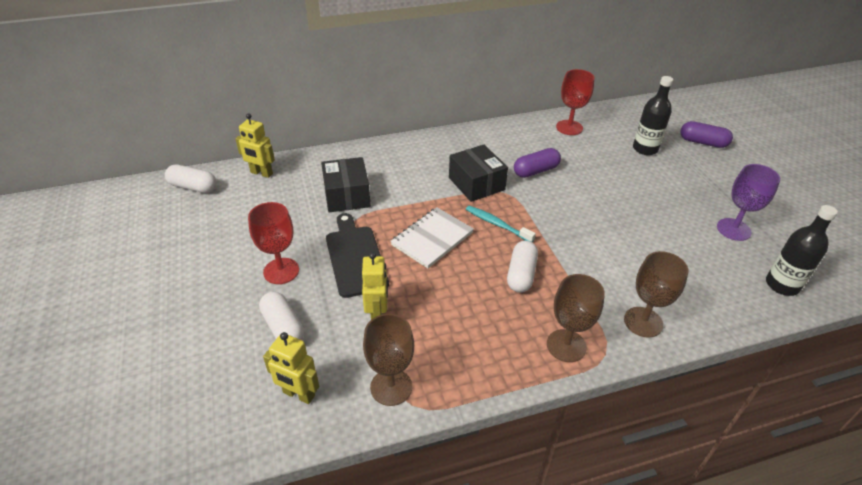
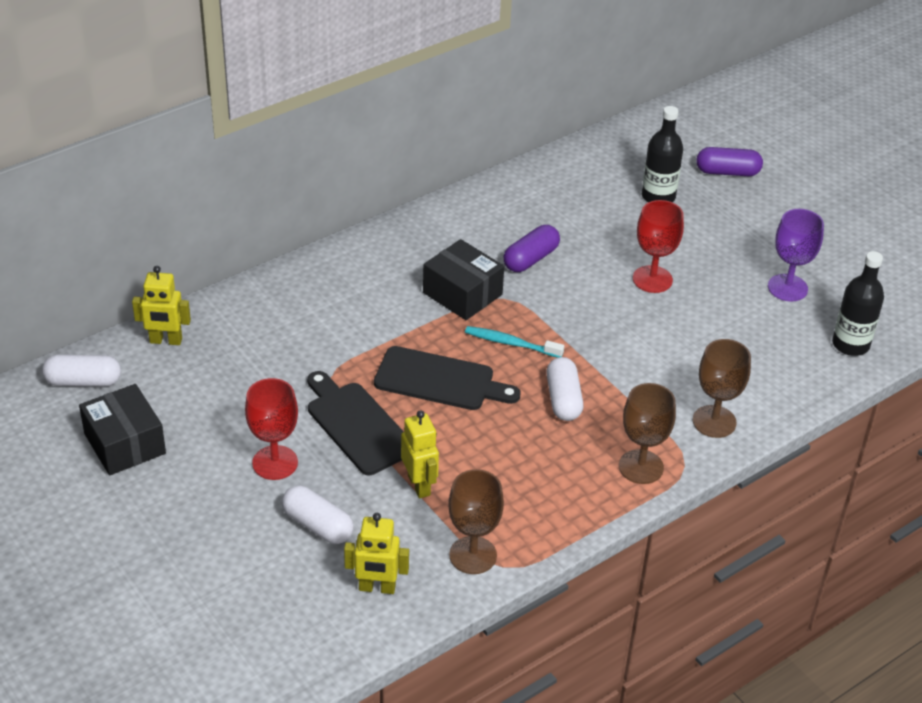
camera: 20 degrees left, 0 degrees up
(347, 195) = (302, 347): black box -> black box (125, 443)
(432, 239) = (440, 380): white notebook -> black cutting board
(569, 127) = (551, 183): red goblet -> red goblet (652, 279)

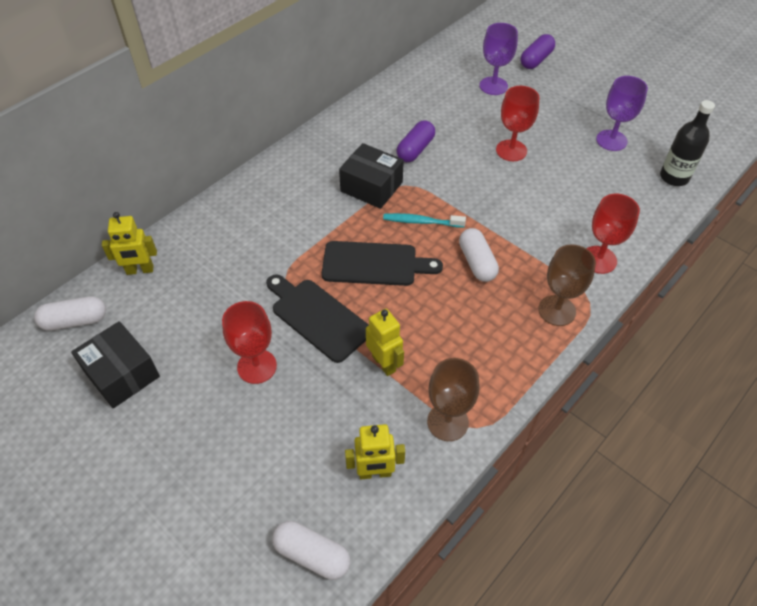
camera: 10 degrees left, 10 degrees up
(317, 525) = (307, 420): white capsule -> white capsule (312, 555)
(658, 197) = (493, 86): black bottle -> purple goblet
(714, 421) = (599, 260): brown goblet -> red goblet
(727, 172) = (536, 60): purple capsule -> purple capsule turned 45 degrees counterclockwise

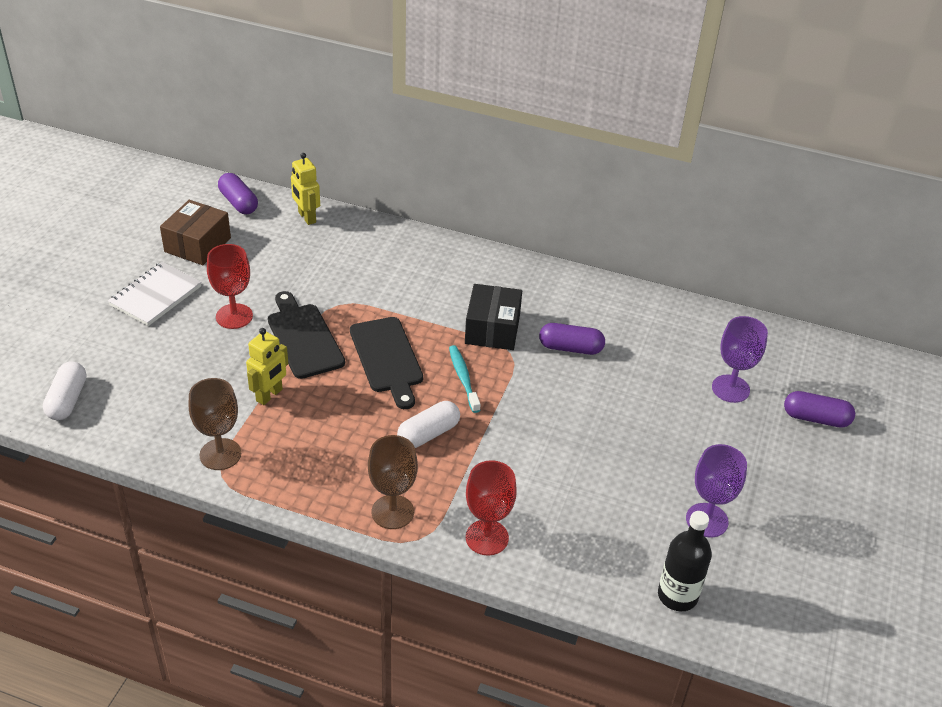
camera: 65 degrees right, 10 degrees down
(75, 321) = (238, 203): white capsule -> purple capsule
(121, 374) = (197, 245): black box -> brown box
(184, 432) = (155, 296): none -> white notebook
(317, 317) = (303, 338): black cutting board -> black cutting board turned 45 degrees counterclockwise
(375, 473) = (152, 418): yellow robot -> none
(511, 150) = (622, 428): red goblet -> none

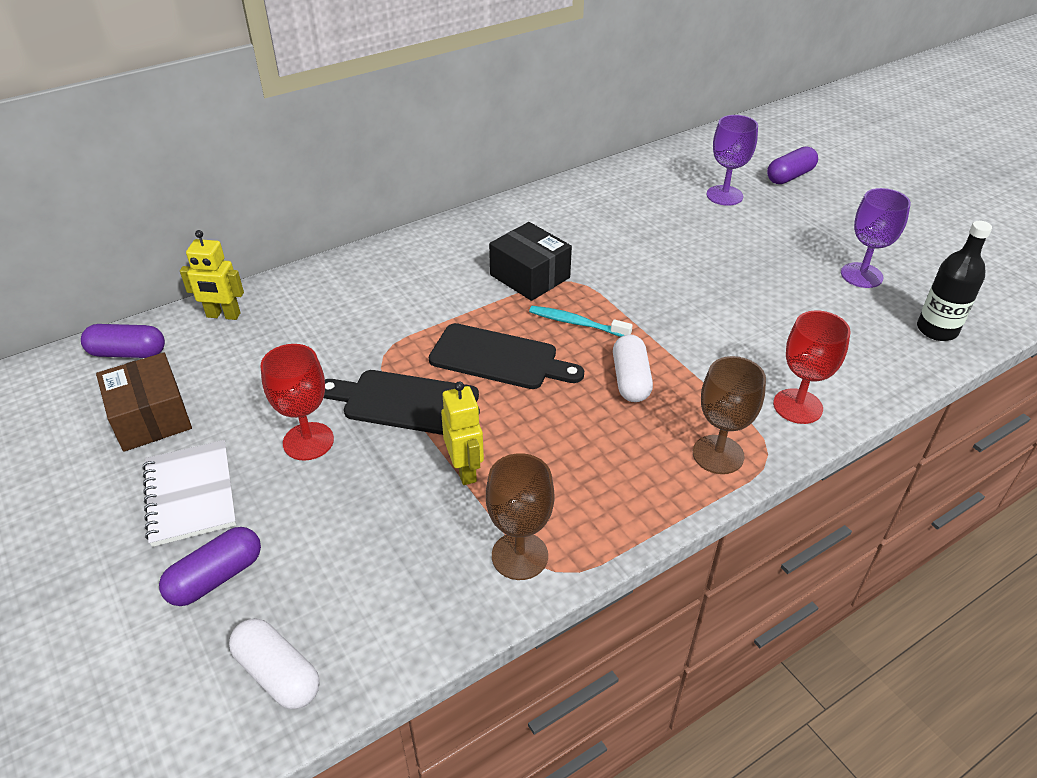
camera: 50 degrees left, 0 degrees up
(570, 348) = (600, 246): purple capsule -> purple capsule (216, 577)

